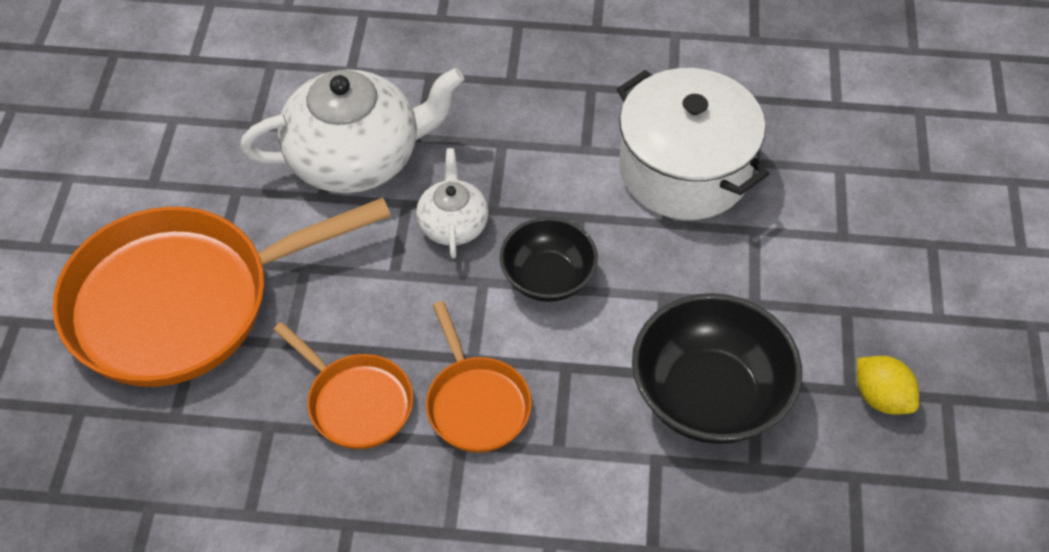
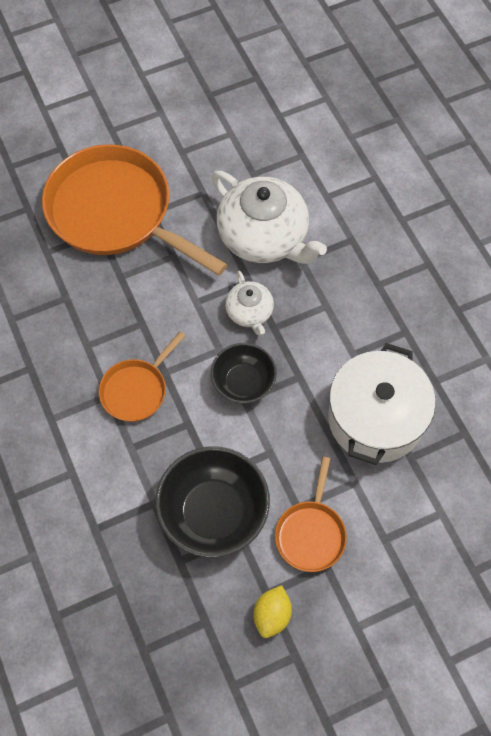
camera: 60 degrees right, 10 degrees up
(356, 402) = (103, 330): orange pan -> orange pan (311, 533)
(453, 224) = (249, 312): white teapot -> white teapot turned 105 degrees clockwise

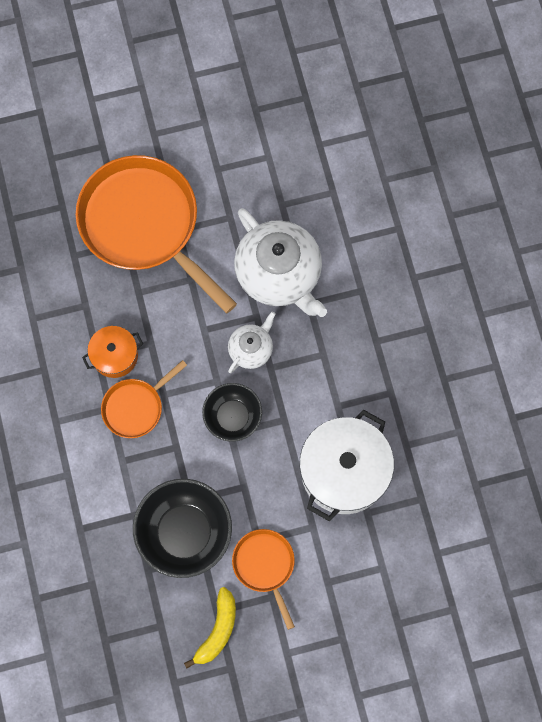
camera: 10 degrees right, 10 degrees up
(105, 342) = (115, 356): none -> orange pot
(249, 312) = (251, 349): white teapot -> white teapot turned 135 degrees counterclockwise
(272, 615) = (217, 630): yellow lemon -> yellow banana
(311, 533) = (265, 565): orange pan -> orange pan turned 135 degrees clockwise

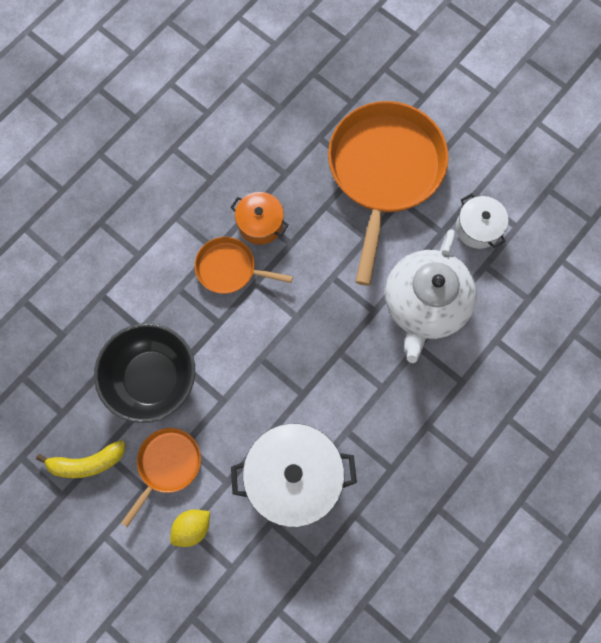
camera: 55 degrees right, 0 degrees up
(232, 416) = (276, 350): black bowl -> none
(247, 187) = (477, 228): none -> white pot
(251, 349) = (344, 326): white teapot -> none
(329, 578) = (192, 527): none -> yellow lemon

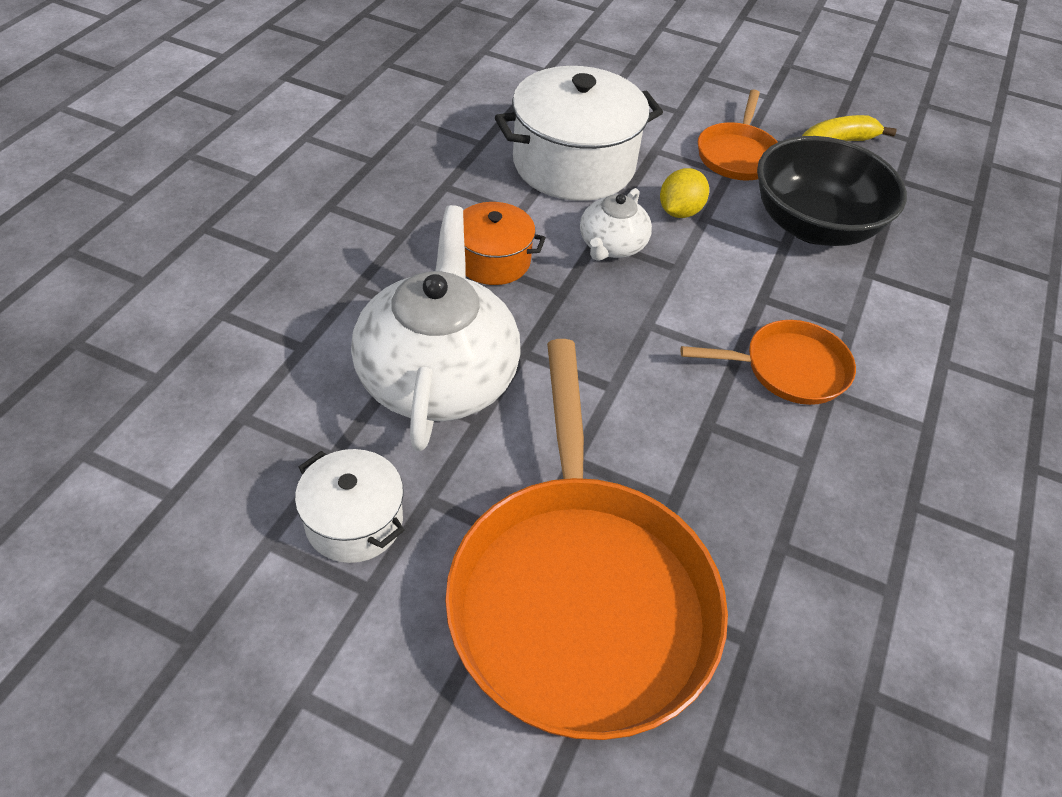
camera: 160 degrees right, 25 degrees down
(192, 527) = (675, 113): yellow lemon -> yellow lemon (679, 211)
(260, 224) = (778, 445): orange pot -> orange pot (493, 260)
(295, 386) = (611, 245): none -> white teapot

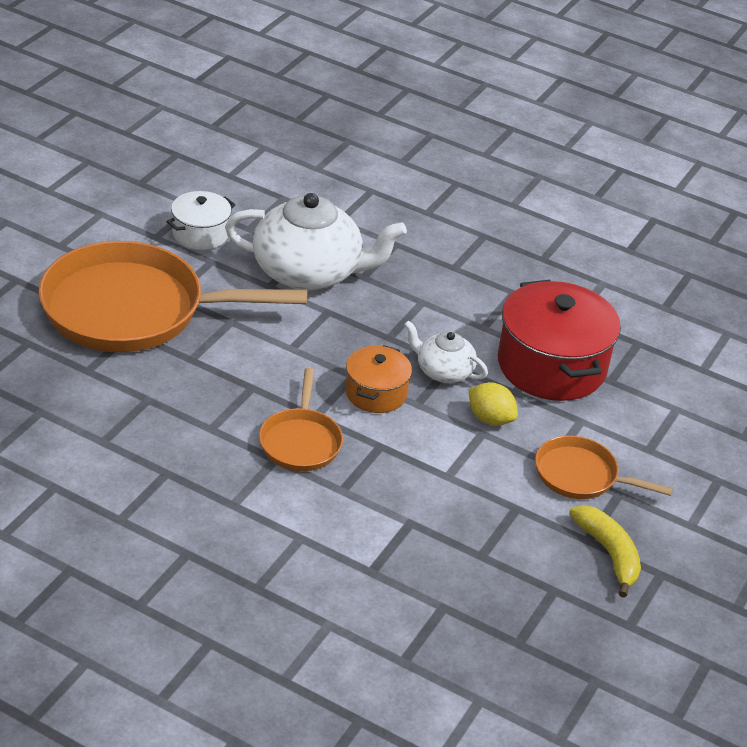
camera: 95 degrees right, 10 degrees down
(493, 260) = (424, 307): orange pot -> orange pot (376, 393)
(573, 164) = (551, 366): white pot -> red pot
(813, 226) = (475, 502): black bowl -> none

